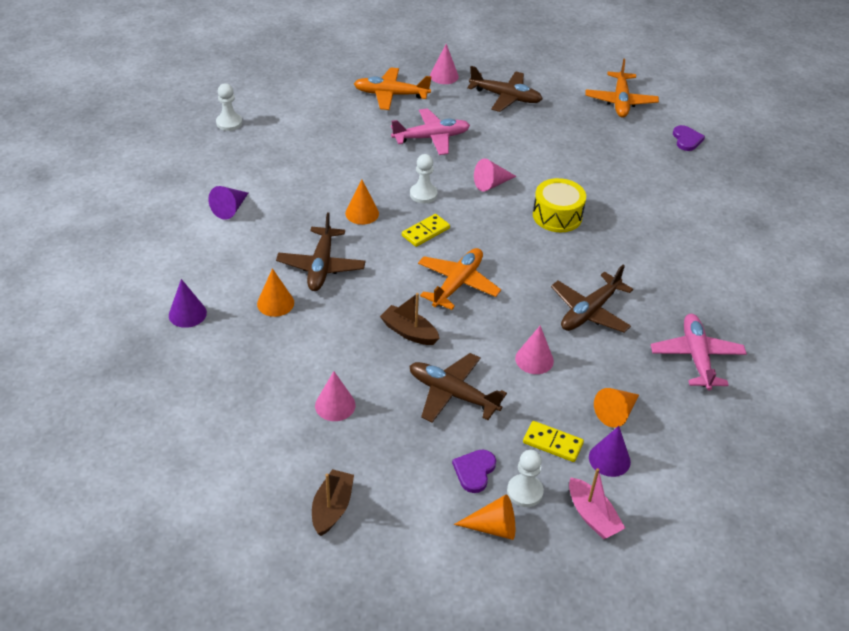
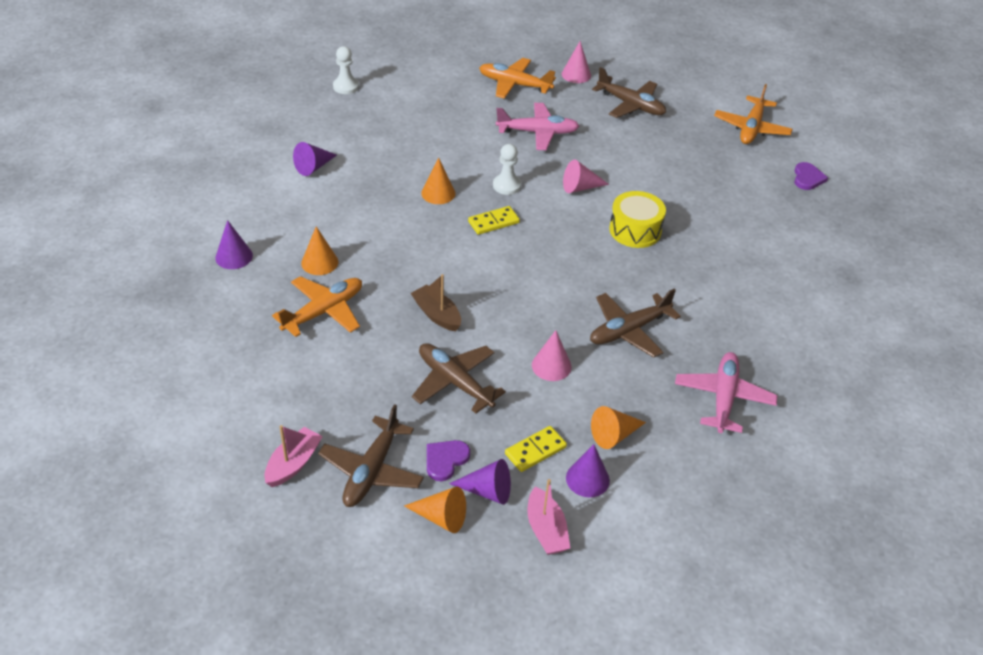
camera: 15 degrees right, 0 degrees up
(321, 266) = (377, 236): brown plane -> brown plane (371, 471)
(332, 508) = (293, 463): brown boat -> pink boat
(335, 405) = (336, 369): pink cone -> none
(457, 284) = (505, 278): orange plane -> orange plane (324, 311)
(524, 492) = (487, 491): white pawn -> purple cone
(552, 443) = (535, 450): yellow domino -> yellow domino turned 75 degrees counterclockwise

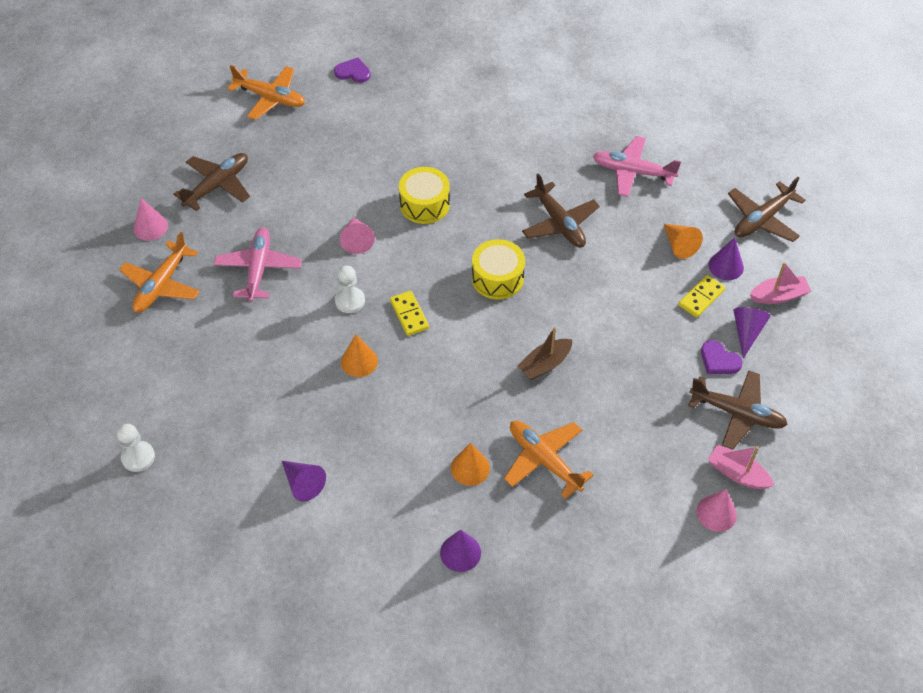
camera: 85 degrees left, 10 degrees up
(441, 517) = (777, 364): orange cone -> none
(454, 382) = (630, 352): brown plane -> brown plane (762, 219)
(535, 450) = (701, 298): yellow domino -> yellow domino turned 75 degrees clockwise
(545, 282) = (497, 278): none -> yellow drum
(551, 366) = (605, 281): pink cone -> pink cone (716, 513)

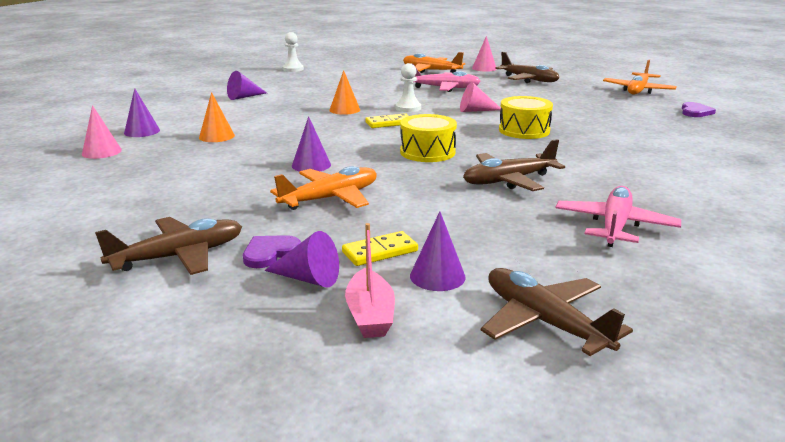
camera: 95 degrees right, 30 degrees down
(544, 460) = (202, 159): orange plane -> orange plane (331, 198)
(545, 364) = (311, 165): brown boat -> purple cone
(679, 245) = (478, 245): orange cone -> none
(701, 298) = (380, 252): yellow domino -> yellow domino turned 75 degrees counterclockwise
(716, 513) = (60, 229): pink cone -> pink cone (101, 152)
(737, 413) = (179, 256): brown plane -> brown plane turned 150 degrees counterclockwise
(737, 473) = (96, 246): pink boat -> none

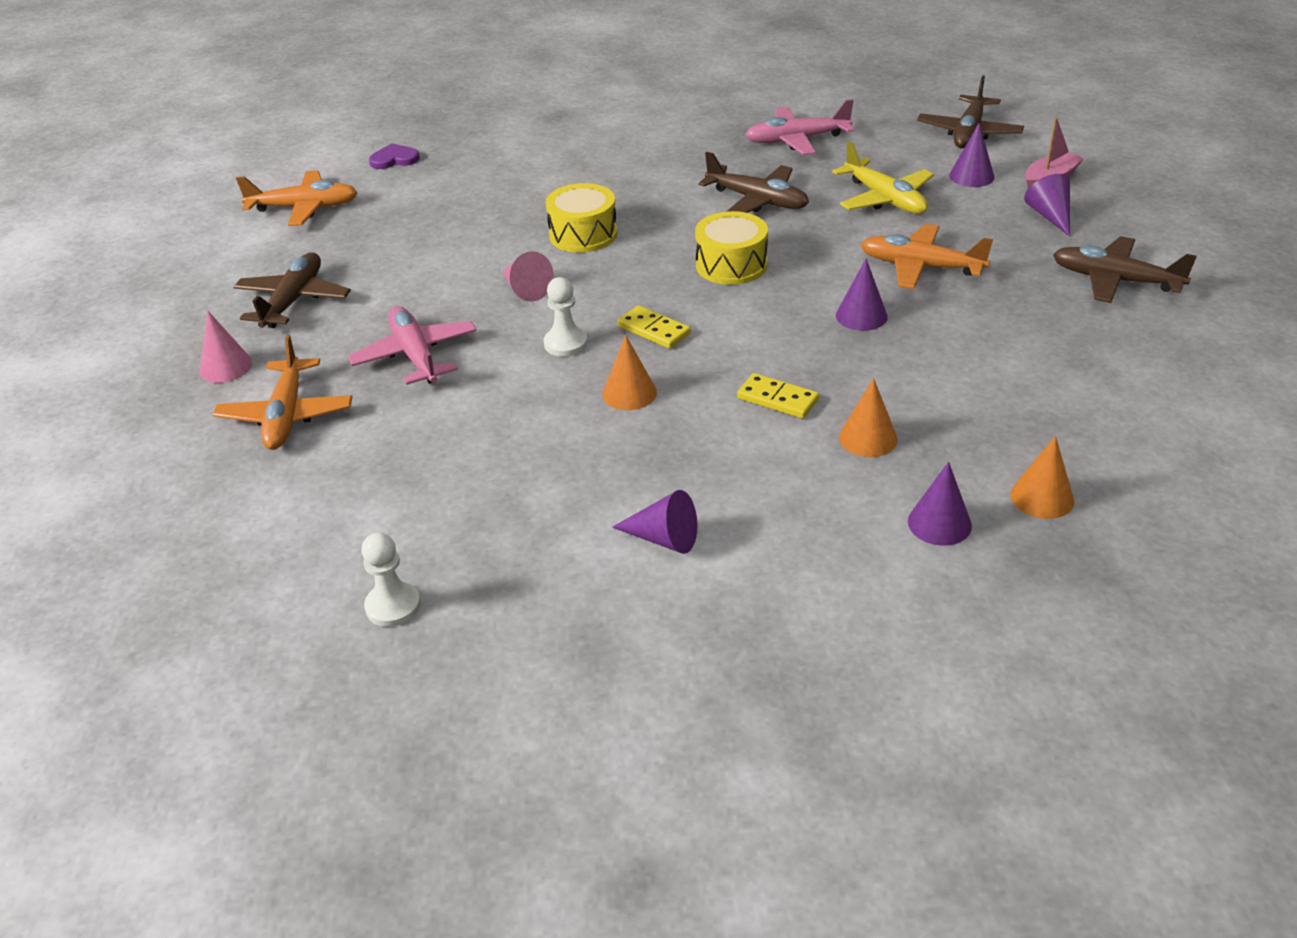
camera: 120 degrees left, 15 degrees up
(101, 152) = (1042, 497): pink cone -> orange cone
(270, 253) = (1047, 246): purple heart -> none
(380, 252) = (973, 207): yellow domino -> yellow domino (777, 399)
(448, 222) = (885, 199): none -> yellow plane

